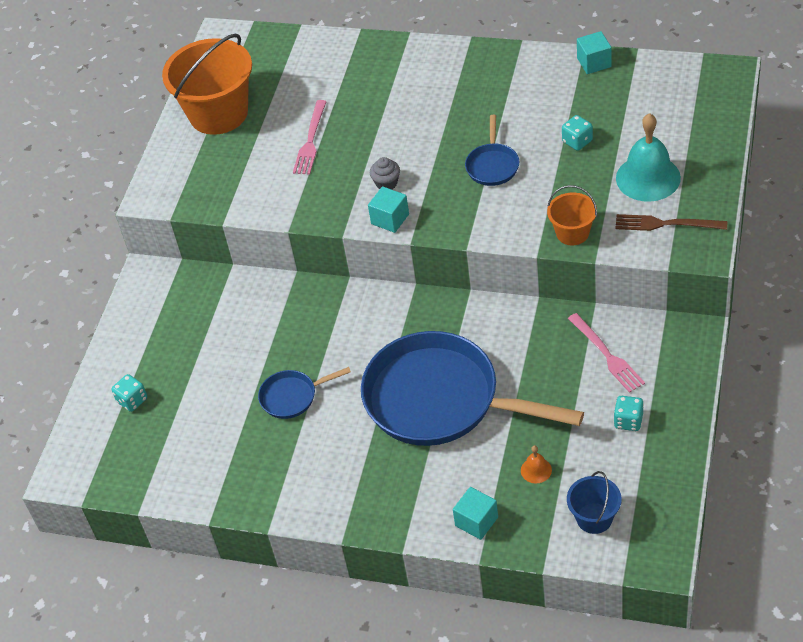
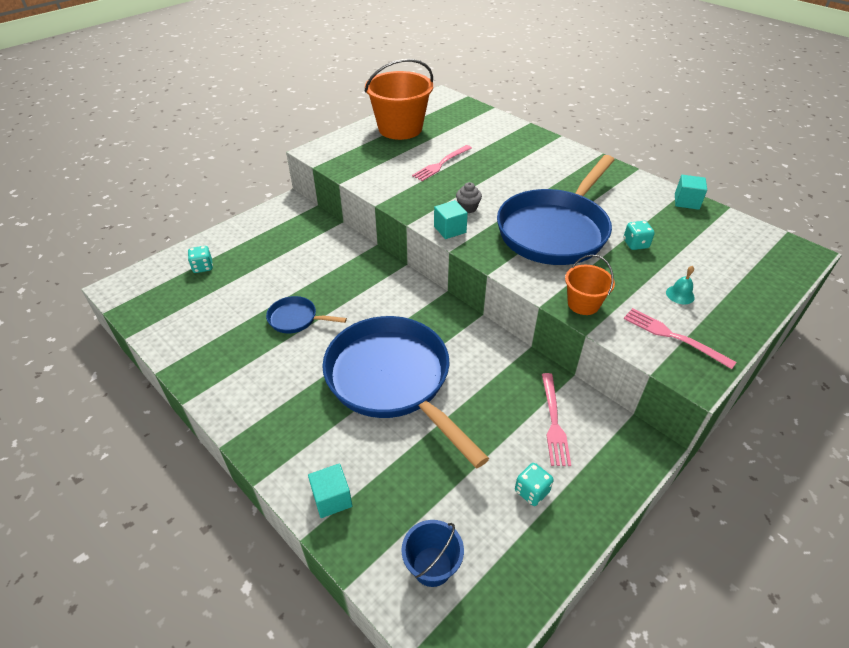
camera: 25 degrees right, 5 degrees down
(492, 165) = (555, 230): blue pan -> blue pan, size x2.33
(536, 470) = (418, 485): orange bell -> none
(648, 178) = (680, 295): turquoise bell -> turquoise bell, size x0.44
(666, 224) = (673, 336): brown fork -> pink fork

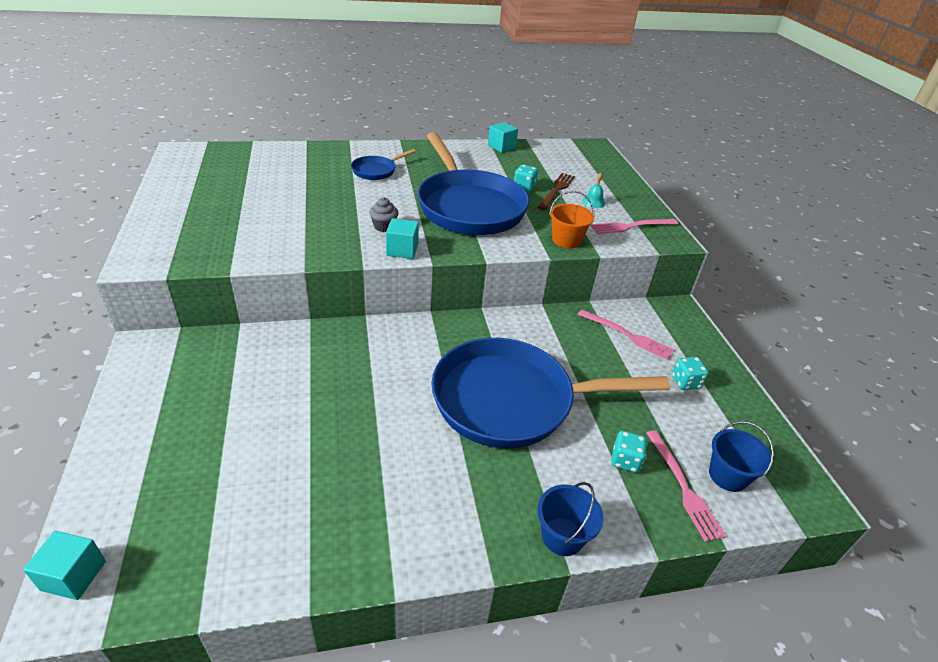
camera: 60 degrees left, 5 degrees down
(203, 267) = (154, 479): turquoise dice -> turquoise dice (625, 460)
(282, 467) = (562, 536): none -> blue bucket
(296, 319) = (356, 431): blue pan -> blue pan (376, 171)
(332, 498) = (624, 512): turquoise cube -> turquoise cube (74, 575)
(400, 128) = (195, 197): orange bucket -> none
(441, 164) = (296, 206): pink fork -> pink fork (683, 487)
(662, 264) = (556, 190): none -> brown fork

